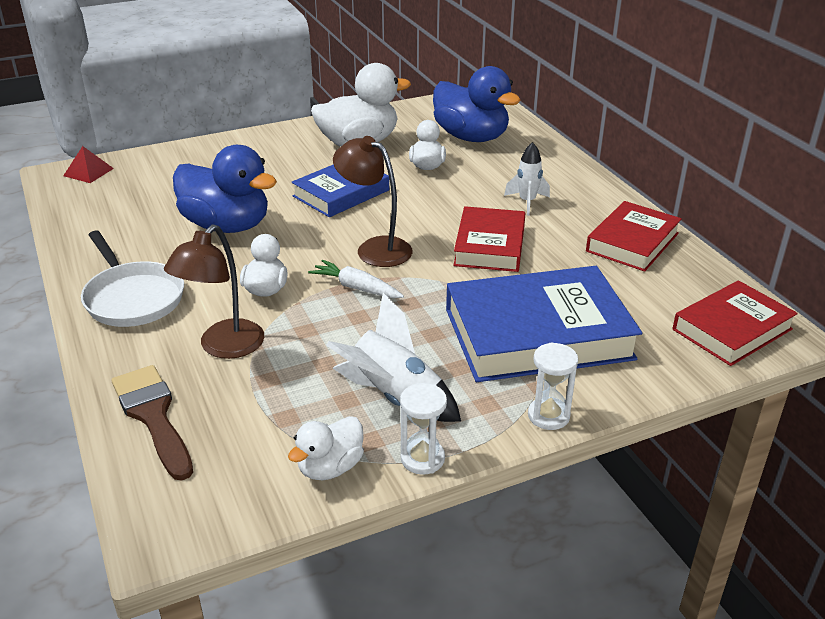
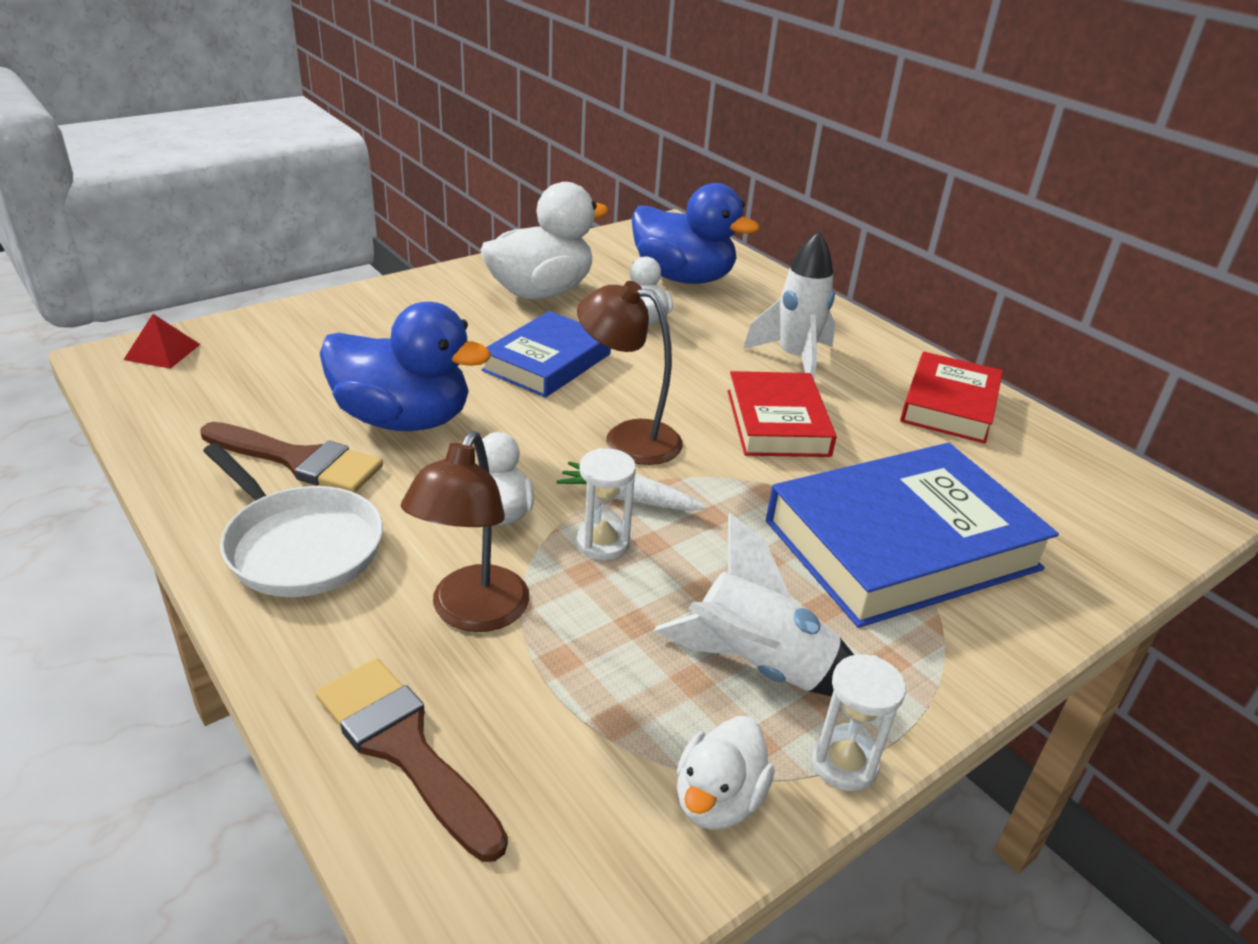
camera: 15 degrees left, 0 degrees up
(151, 247) = (299, 460): none -> brown brush
(527, 202) = (794, 360): white rocket -> white rocket, size x1.56
(548, 416) = (978, 668): white hourglass -> white hourglass (603, 543)
(732, 329) = (1130, 513): red book -> none

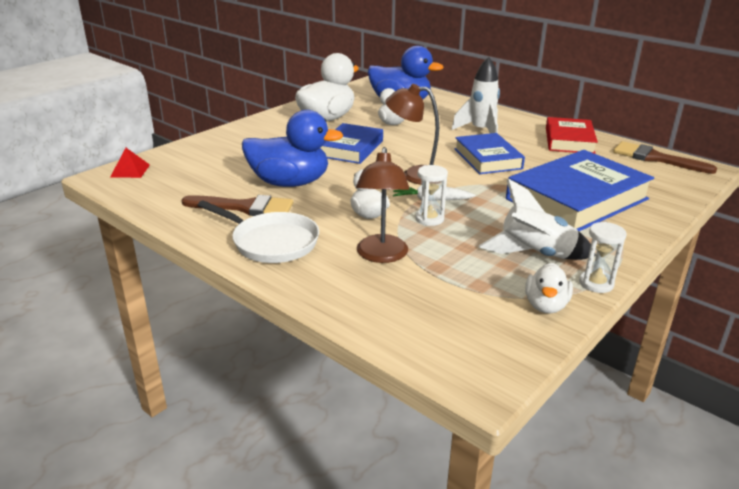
camera: 10 degrees left, 5 degrees down
(404, 747) = (382, 311): brown brush -> brown brush (655, 158)
(777, 422) = (487, 159): red book -> blue book

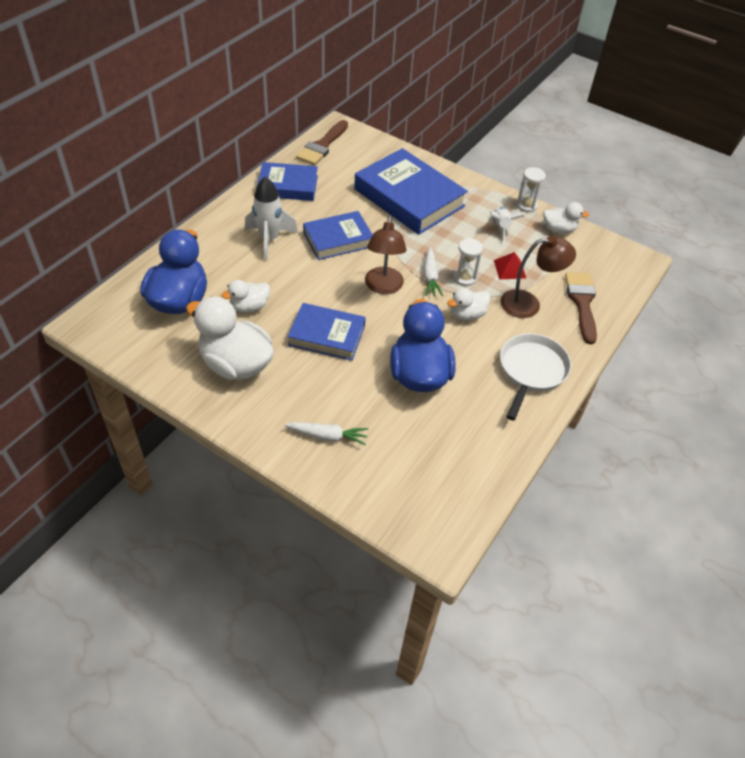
camera: 100 degrees left, 20 degrees up
(130, 170) = (419, 526): red pyramid -> red pyramid (509, 269)
(239, 144) = (328, 436): none -> white carrot
(245, 207) = (478, 400): brown brush -> brown brush (582, 302)
(535, 255) = (500, 227): white rocket -> white rocket, size x0.64
(569, 140) = (288, 186): red book -> blue book

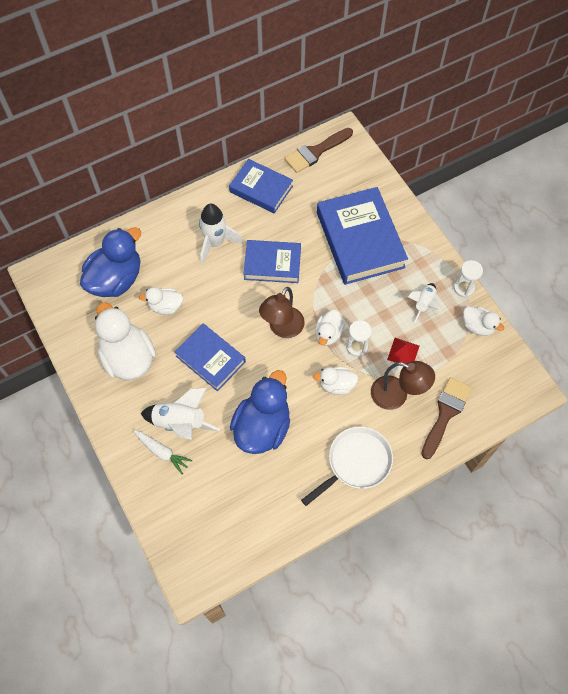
camera: 30 degrees right, 15 degrees up
(331, 402) = (180, 422): none -> white rocket
(430, 277) = (328, 334): white carrot -> white duck

